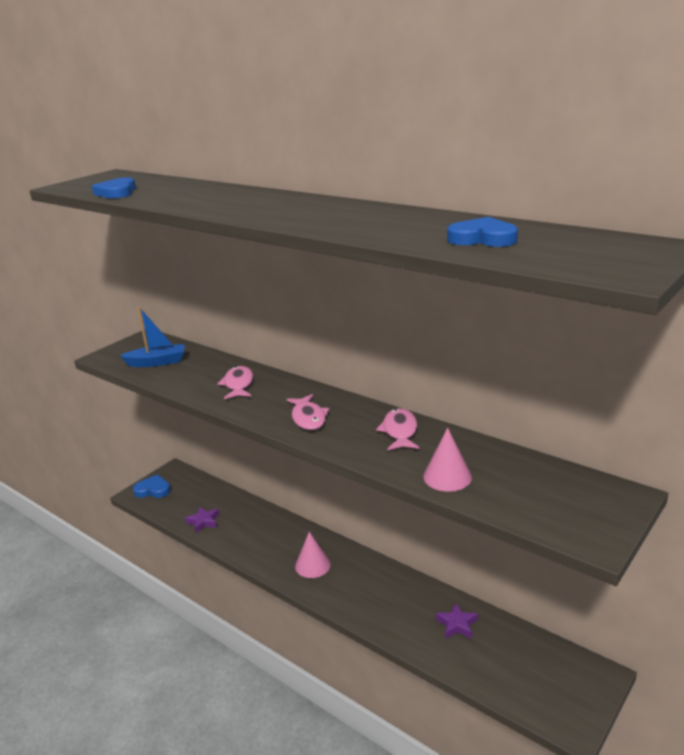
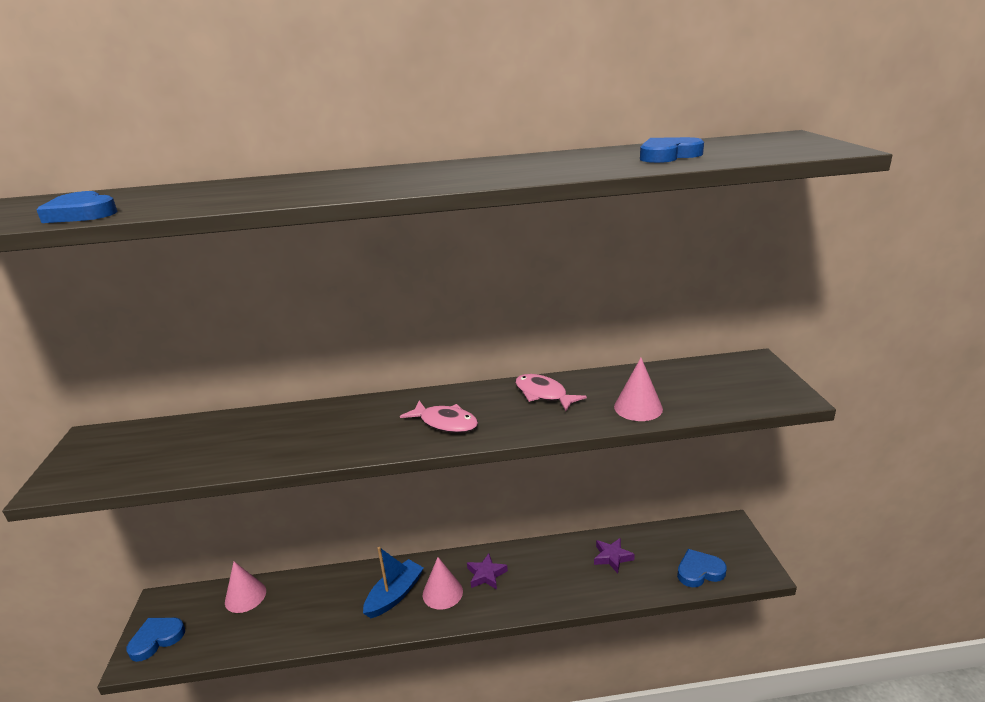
camera: 45 degrees left, 0 degrees up
(157, 362) = (158, 454): blue boat -> blue boat (395, 595)
(203, 522) = (271, 630): purple star -> purple star (486, 575)
(212, 493) = (245, 596): none -> pink cone
(238, 384) = (313, 429): pink fish -> none
(515, 685) = (699, 571): none -> blue heart

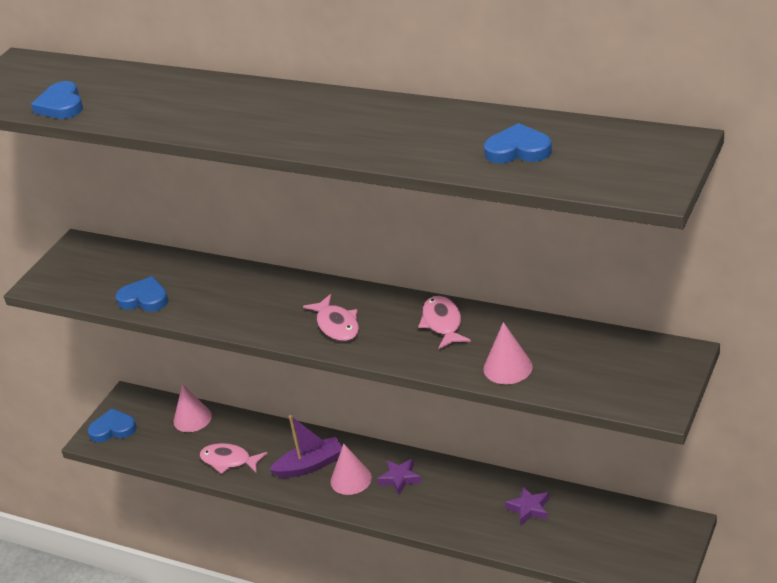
camera: 35 degrees right, 10 degrees up
(308, 622) = (229, 461): none -> pink fish
(395, 595) = (310, 465): blue boat -> purple boat
(699, 571) = (601, 555): blue heart -> blue heart (144, 299)

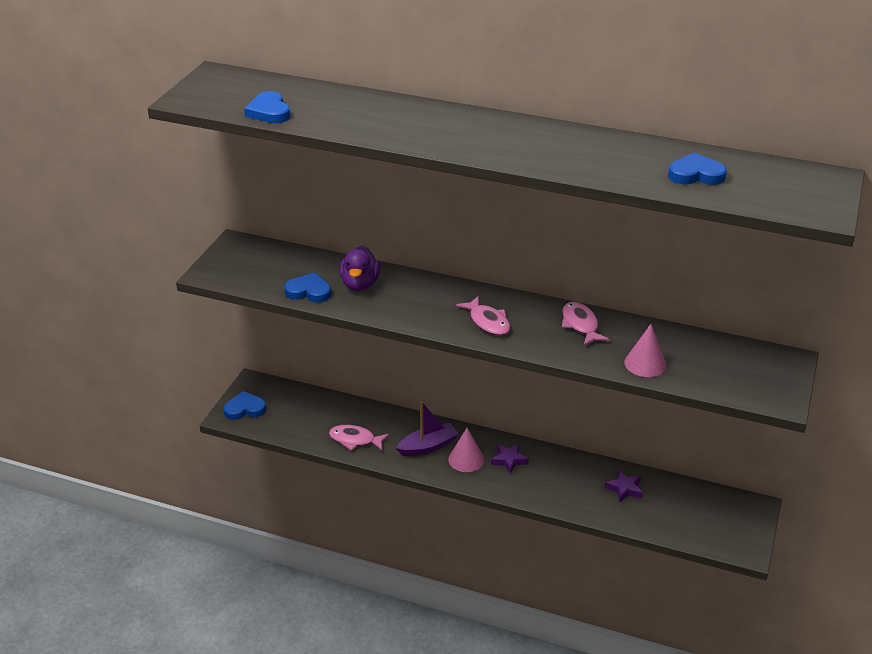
camera: 10 degrees left, 0 degrees up
(192, 418) = (316, 403): pink cone -> none
(203, 287) = (360, 284): none -> purple duck

